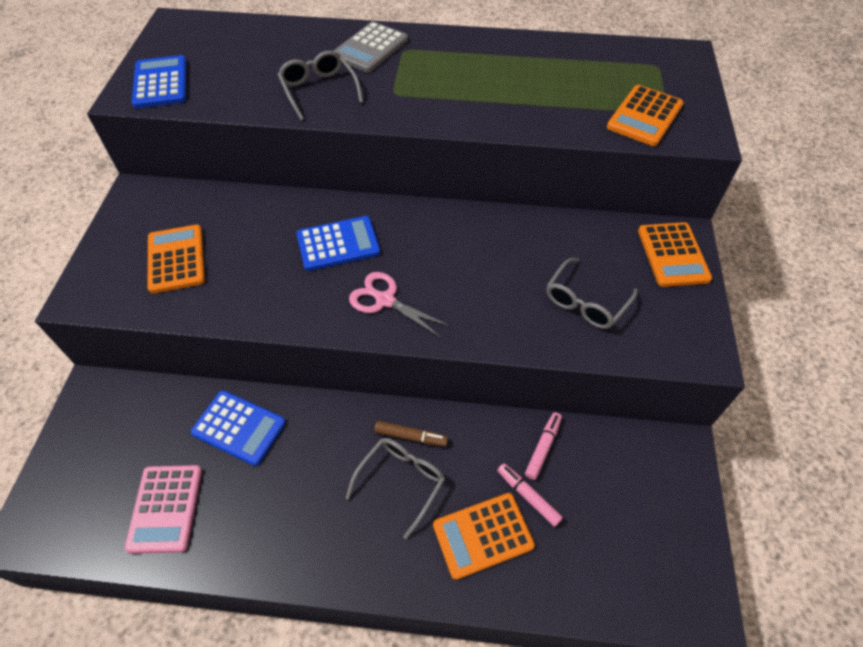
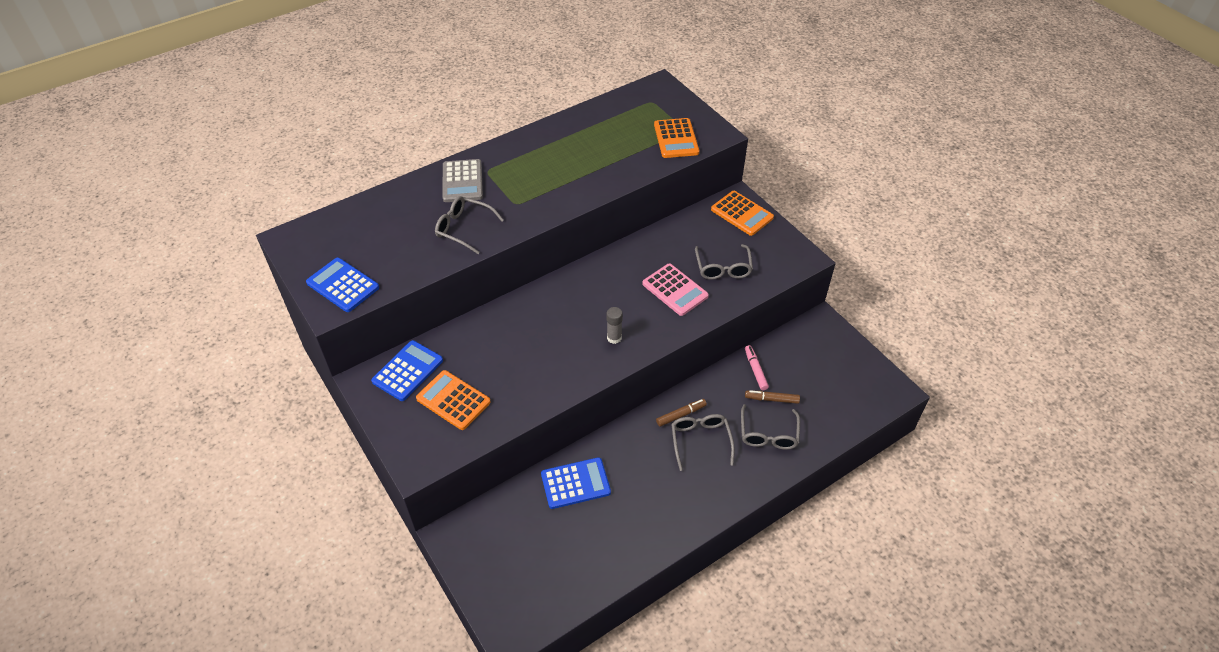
camera: 40 degrees left, 5 degrees down
(165, 508) = (583, 555): pink calculator -> pink calculator (675, 290)
(338, 244) = (548, 324): blue calculator -> blue calculator (408, 371)
(385, 300) = (614, 338): pink scissors -> grey glue stick
(483, 535) = (768, 434): orange calculator -> grey glasses
(528, 496) = (771, 399): pink marker -> brown marker

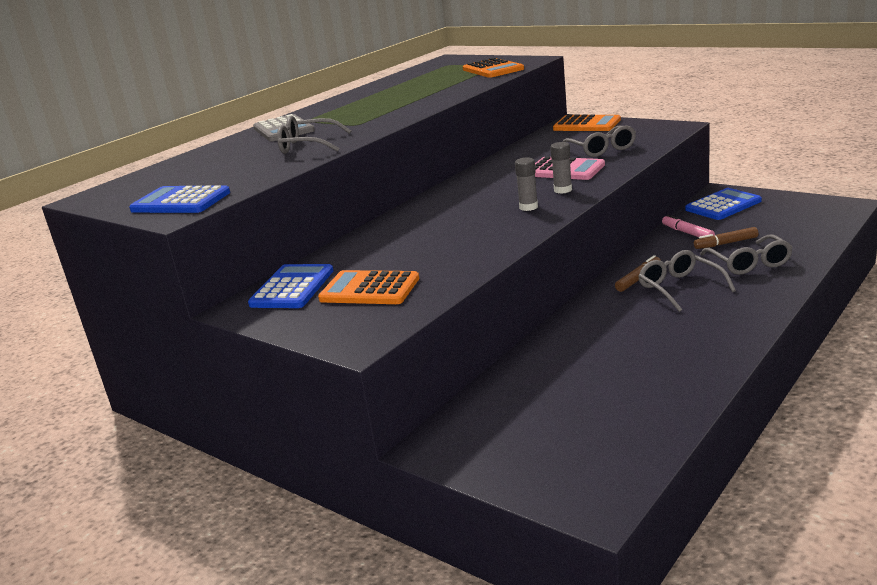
camera: 15 degrees left, 25 degrees down
(575, 483) = (563, 357): blue calculator -> blue calculator (723, 205)
(653, 323) = (563, 190): none -> grey glue stick

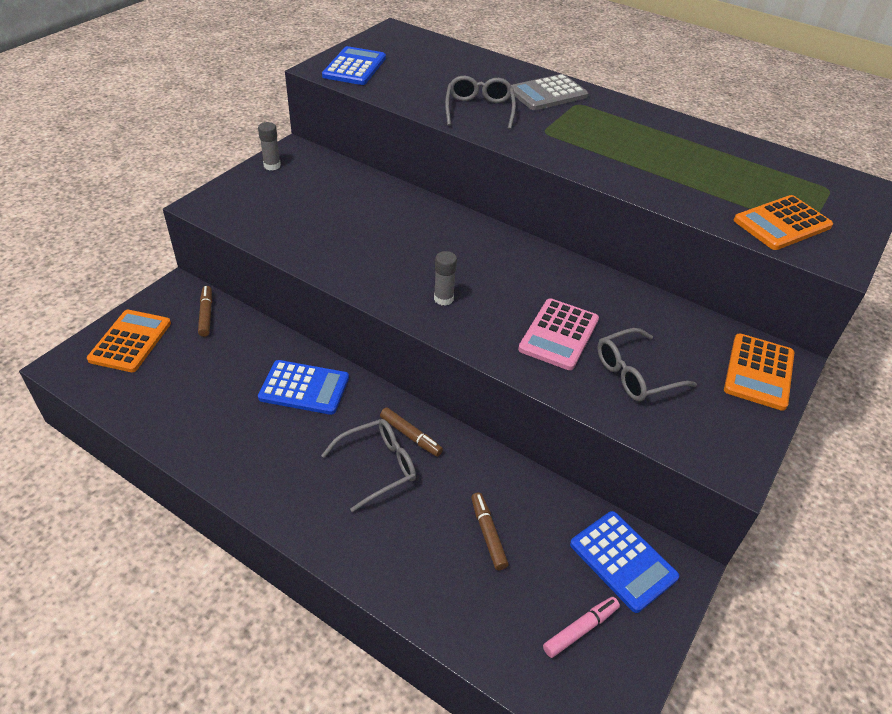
camera: 80 degrees right, 20 degrees up
(292, 288) = (317, 170): blue calculator -> blue calculator (304, 388)
(369, 289) = (293, 206): orange calculator -> orange calculator (130, 341)
(482, 414) = (206, 315): none -> brown marker
(563, 190) = (488, 327): grey glue stick -> grey glue stick (272, 166)
(687, 233) = (530, 501): pink marker -> pink marker (580, 629)
(749, 263) = (423, 544): grey glasses -> none

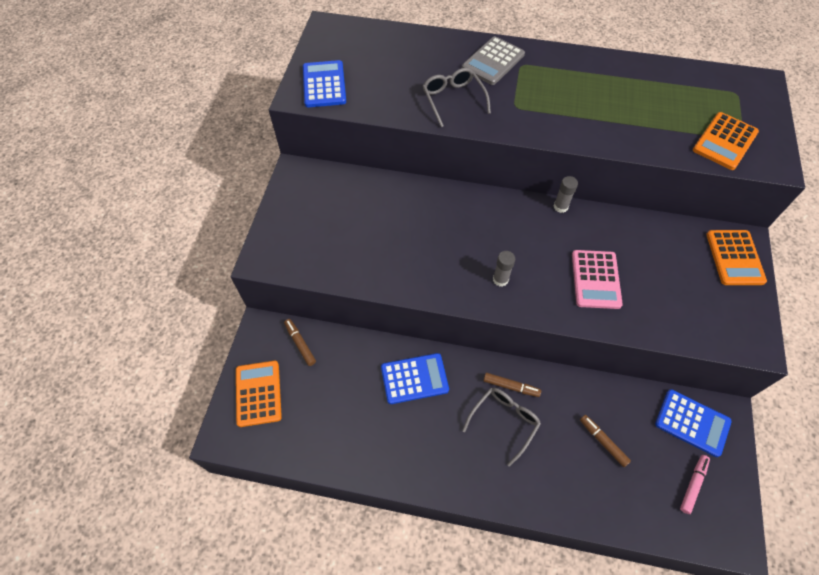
camera: 20 degrees left, 15 degrees up
(272, 166) = (289, 196): grey glue stick -> grey glue stick (560, 207)
(635, 374) = (662, 293): grey glasses -> none

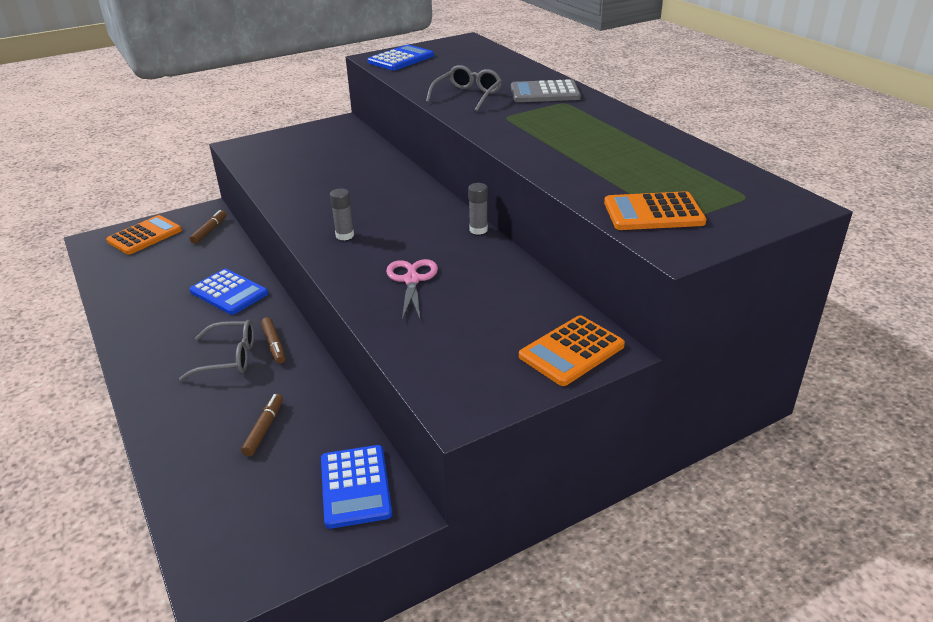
camera: 50 degrees right, 25 degrees down
(595, 279) = (412, 280): pink calculator -> pink scissors
(693, 484) = (268, 521): pink marker -> none

